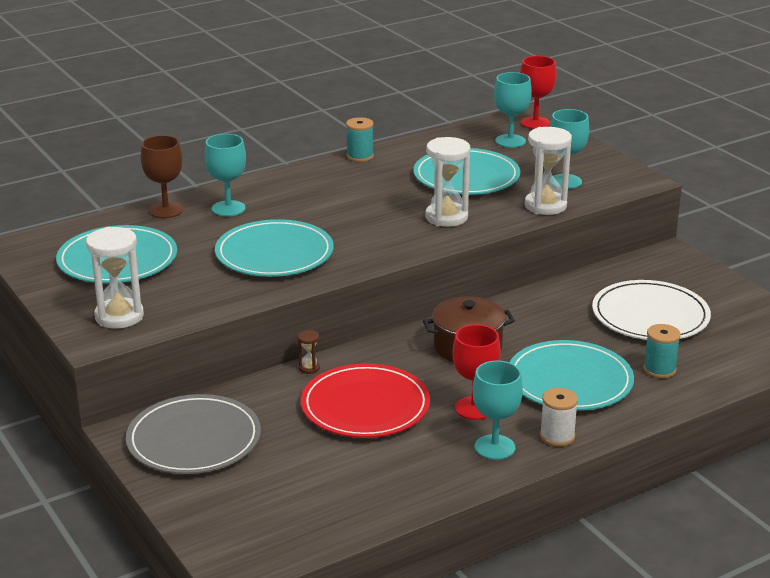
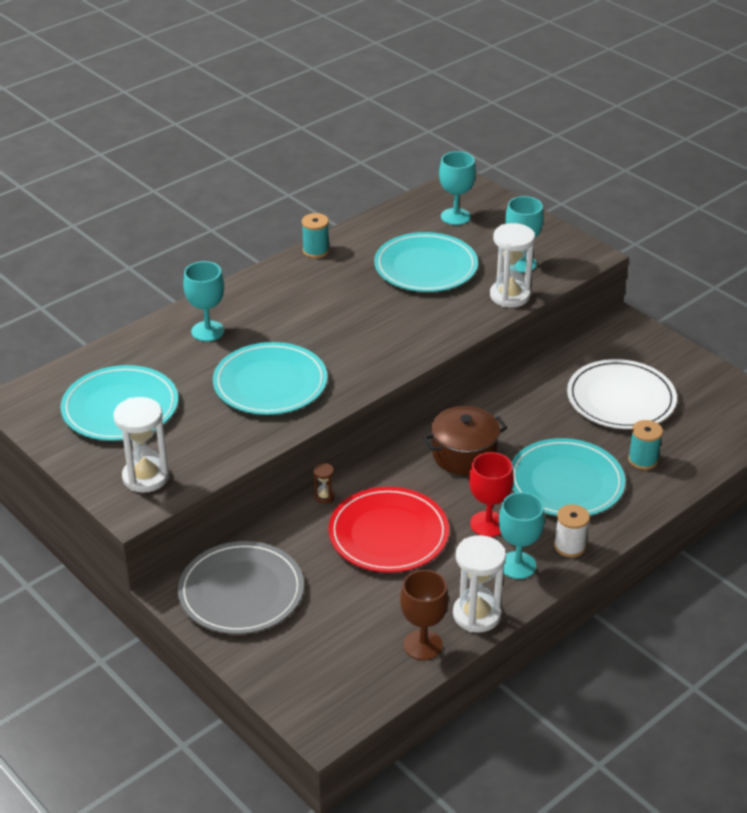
camera: 10 degrees left, 10 degrees up
(166, 210) = (147, 340): brown goblet -> brown goblet (422, 645)
(446, 217) = (421, 320): white hourglass -> white hourglass (476, 615)
(535, 123) = (473, 191): red goblet -> none

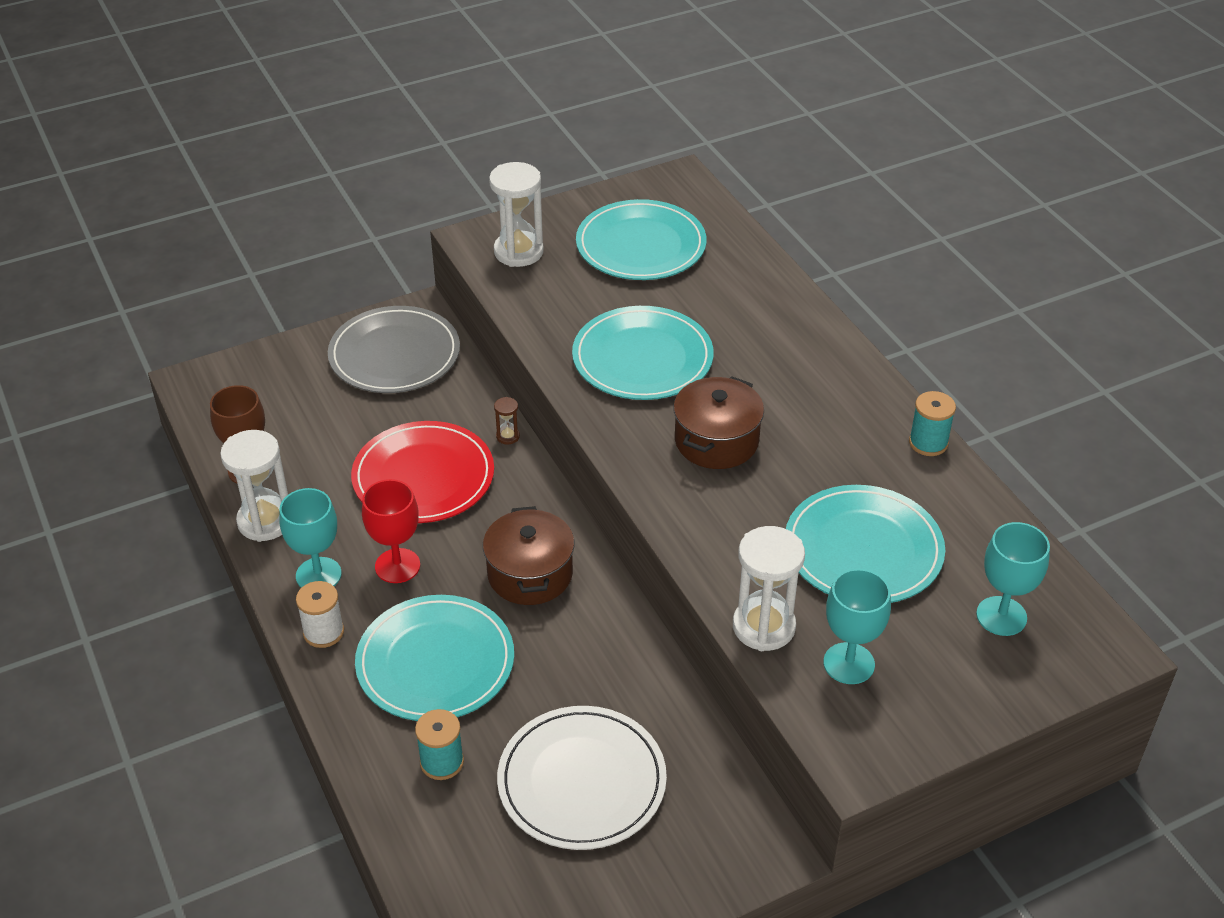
camera: 105 degrees right, 5 degrees up
(207, 331) = (764, 322): turquoise goblet -> none
(350, 335) = (716, 441): none -> brown pot

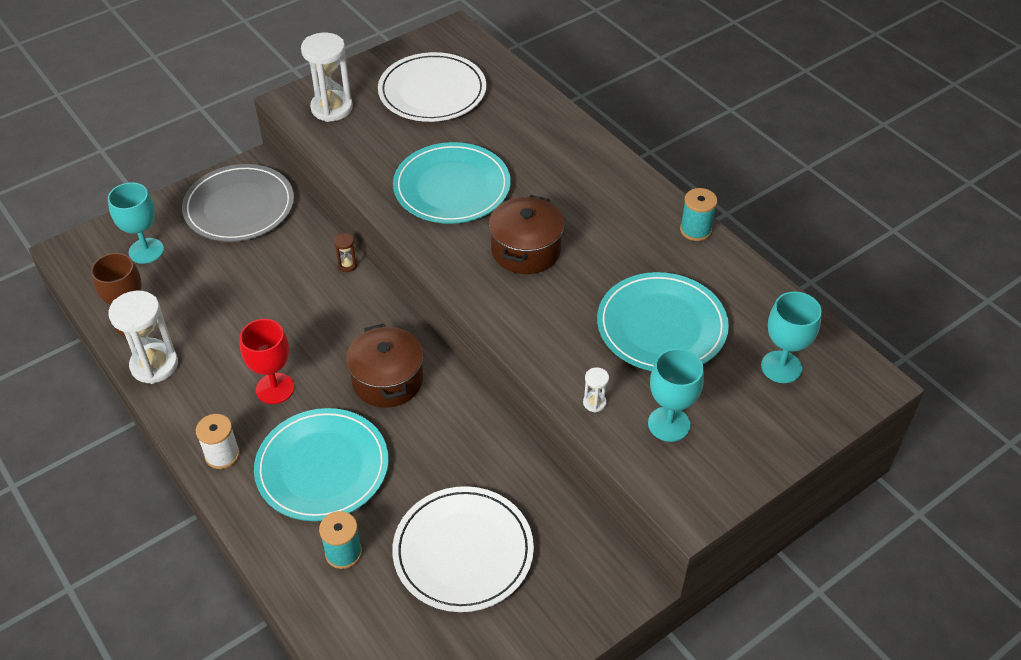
camera: 10 degrees left, 5 degrees up
(318, 575) = (209, 405): turquoise goblet -> turquoise goblet (146, 251)
(423, 477) = (283, 309): red plate -> none
(641, 245) = (432, 91): turquoise plate -> white plate
(763, 627) = (594, 403): white hourglass -> white hourglass, size x0.45

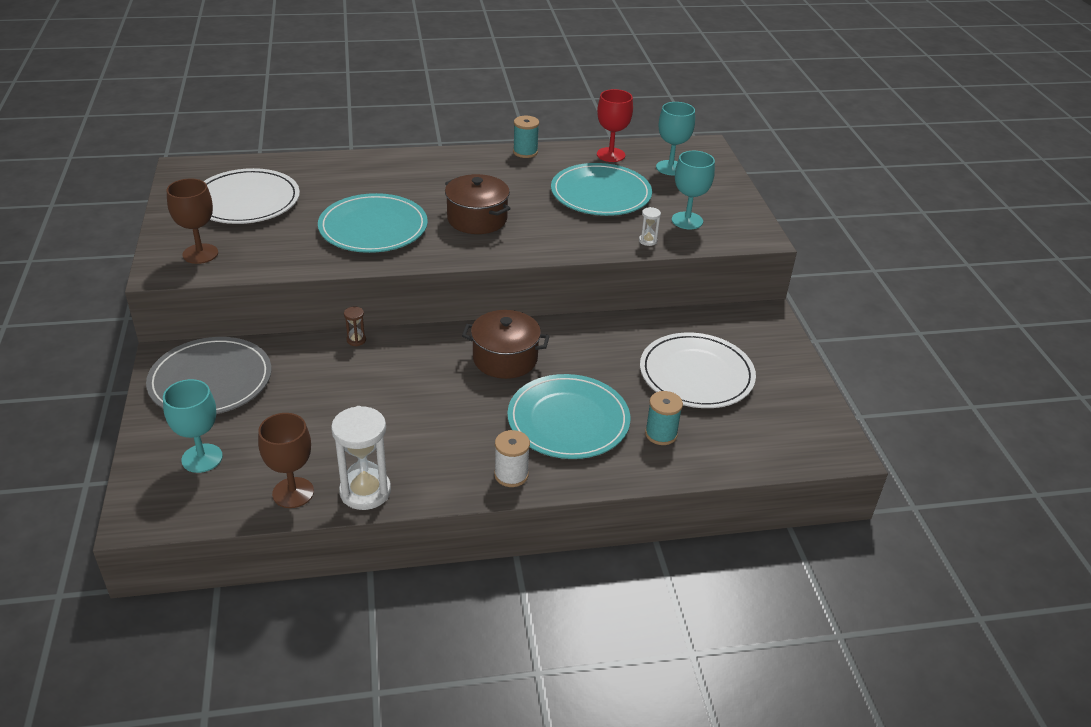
camera: 65 degrees left, 10 degrees down
(275, 388) = (461, 422): red goblet -> red goblet (610, 155)
(332, 108) = (200, 254): white hourglass -> brown goblet

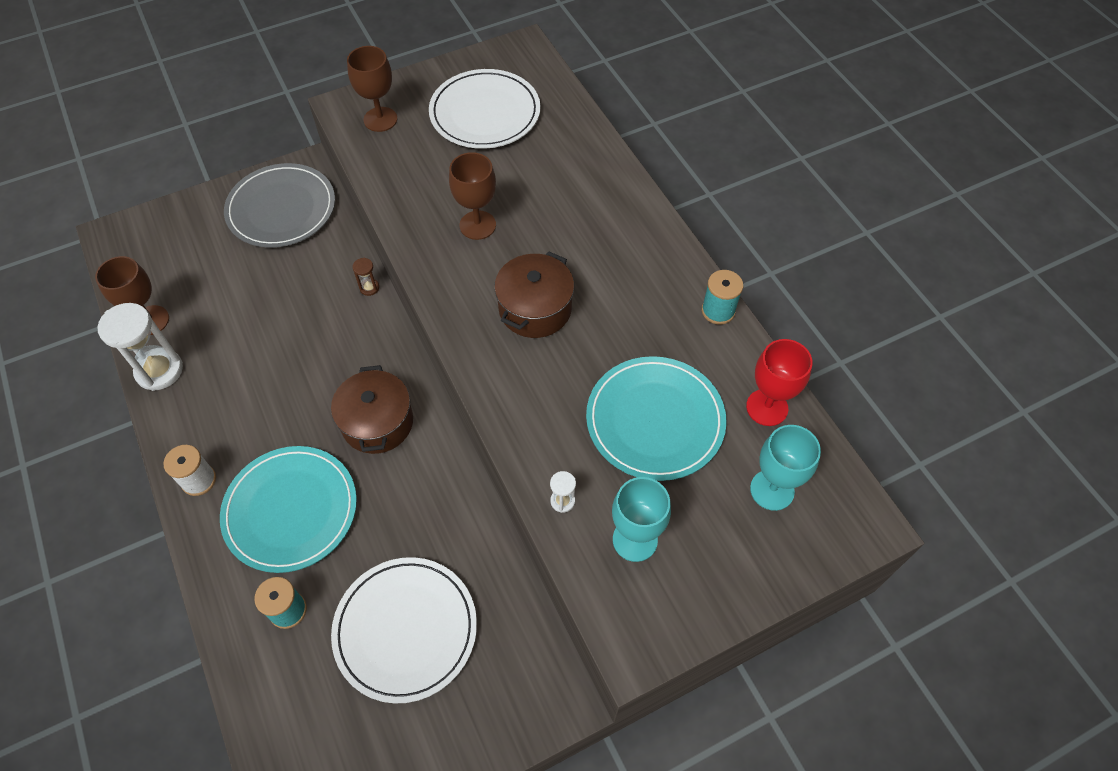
camera: 75 degrees right, 20 degrees up
(202, 458) = (182, 244): turquoise goblet -> none
(373, 228) = (477, 225): turquoise plate -> brown goblet

